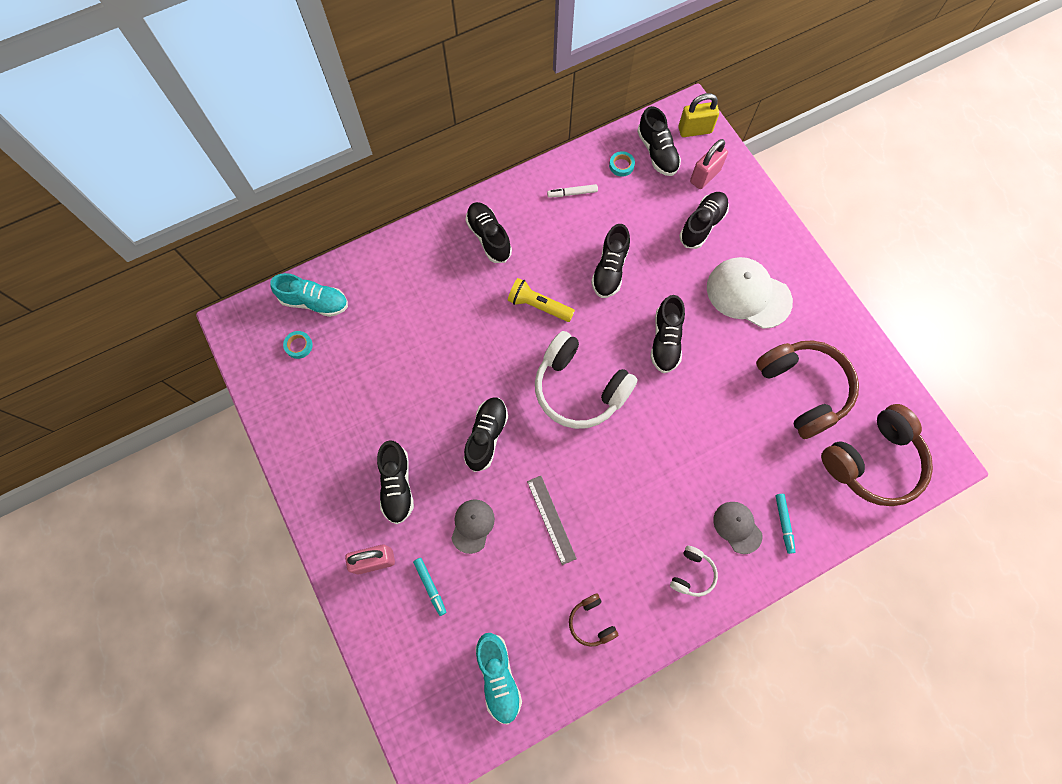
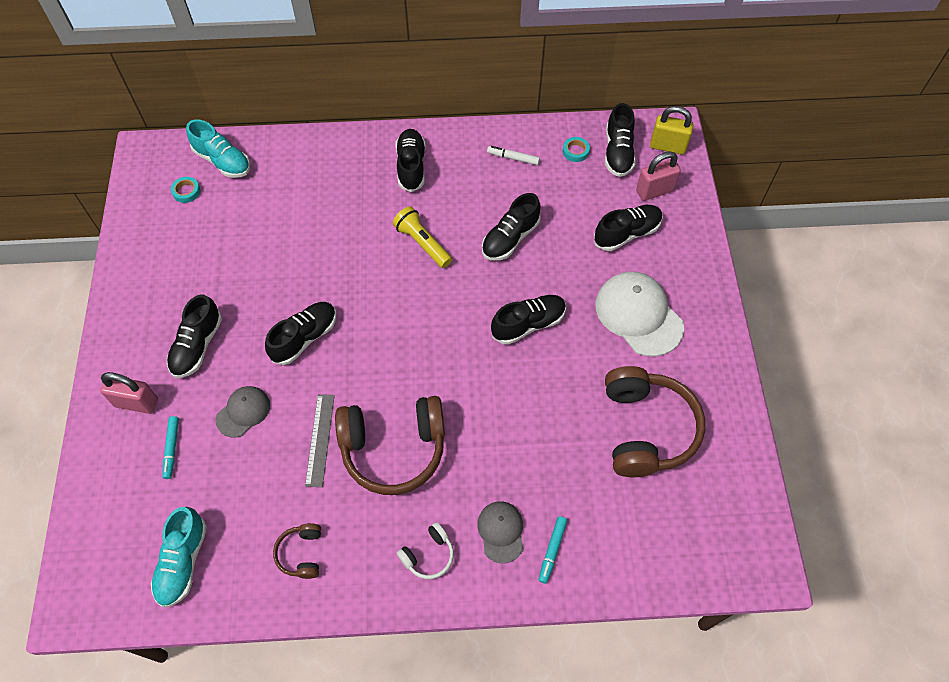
camera: 25 degrees right, 10 degrees down
(579, 388) = (418, 332): white headphones -> none
(665, 341) = (528, 324): black shoe -> black shoe turned 150 degrees counterclockwise
(872, 461) = (684, 532): brown headphones -> brown headphones (393, 448)

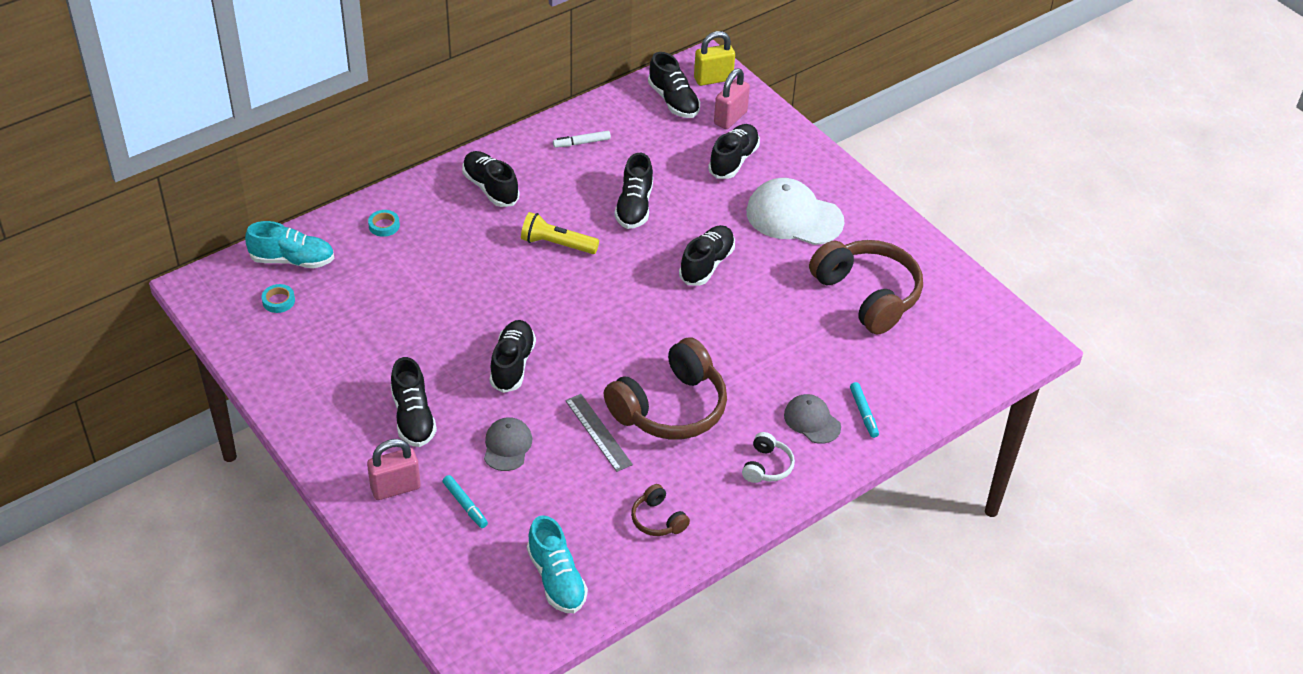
camera: 35 degrees left, 15 degrees down
(575, 151) = (634, 115): turquoise tape -> turquoise tape (384, 225)

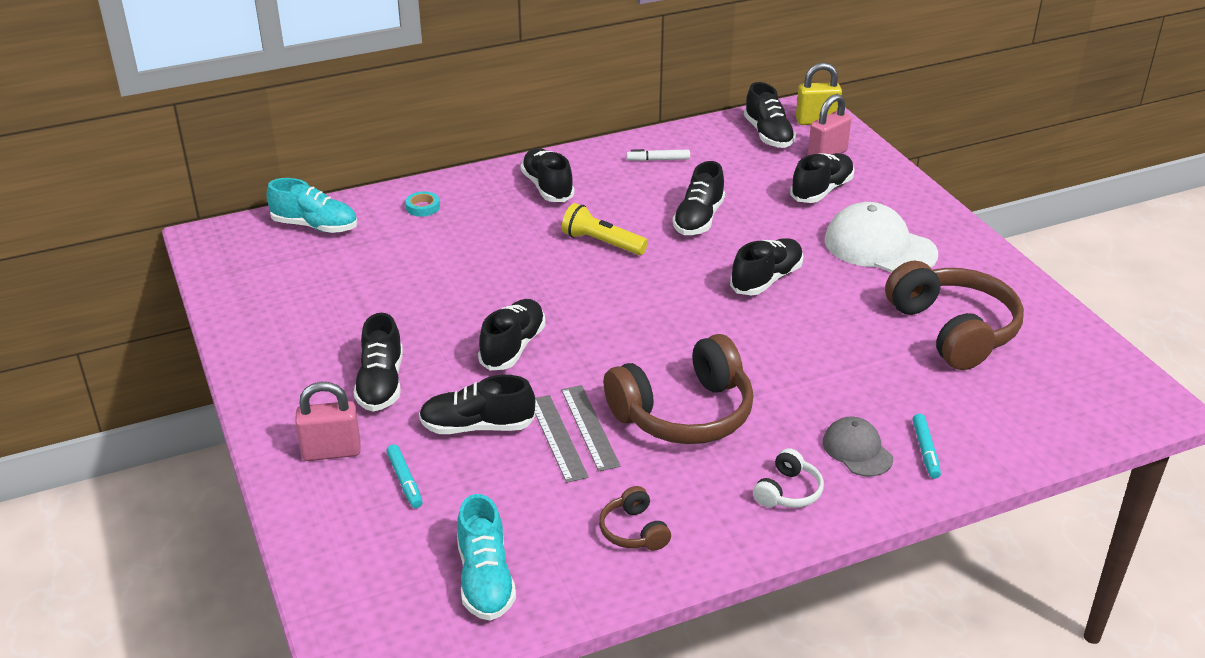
camera: 15 degrees right, 10 degrees down
(278, 301) = (284, 259): turquoise tape -> none
(507, 446) = (477, 426): grey cap -> black shoe
(575, 446) = (557, 438): none -> grey ruler

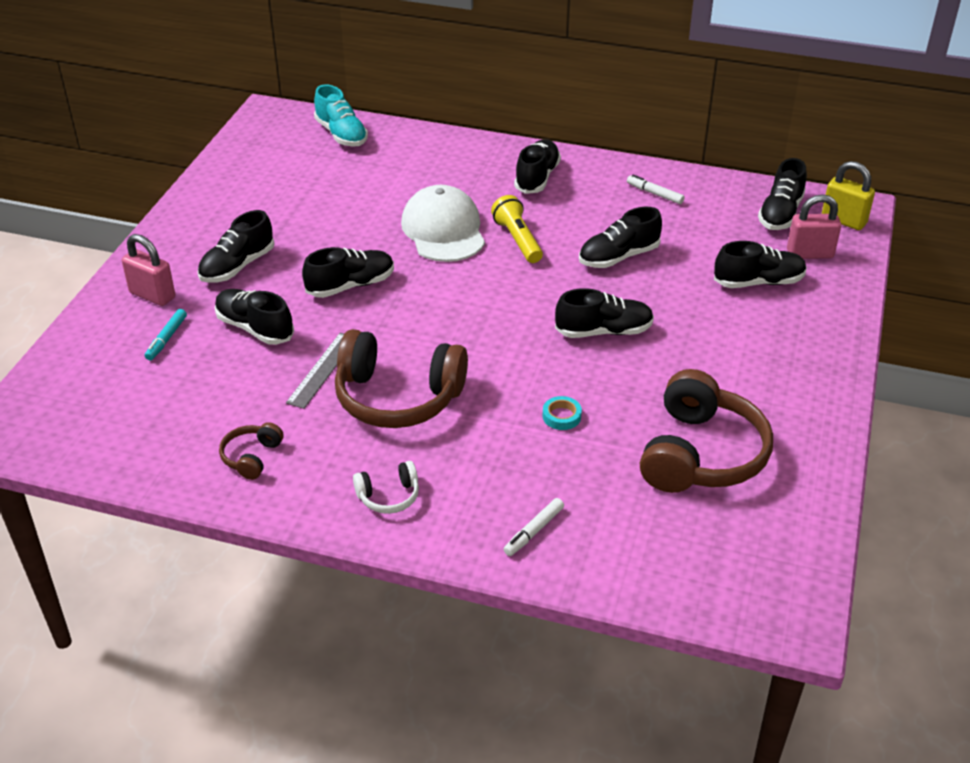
camera: 40 degrees right, 5 degrees up
(422, 207) = (428, 153): turquoise tape -> turquoise tape (561, 416)
(485, 579) = (126, 430): turquoise shoe -> none
(557, 438) = (292, 365): grey ruler -> none
(857, 450) = (482, 498): grey cap -> none
(879, 247) = (739, 353): white cap -> white cap (443, 230)
(925, 451) = (534, 531): turquoise marker -> white marker

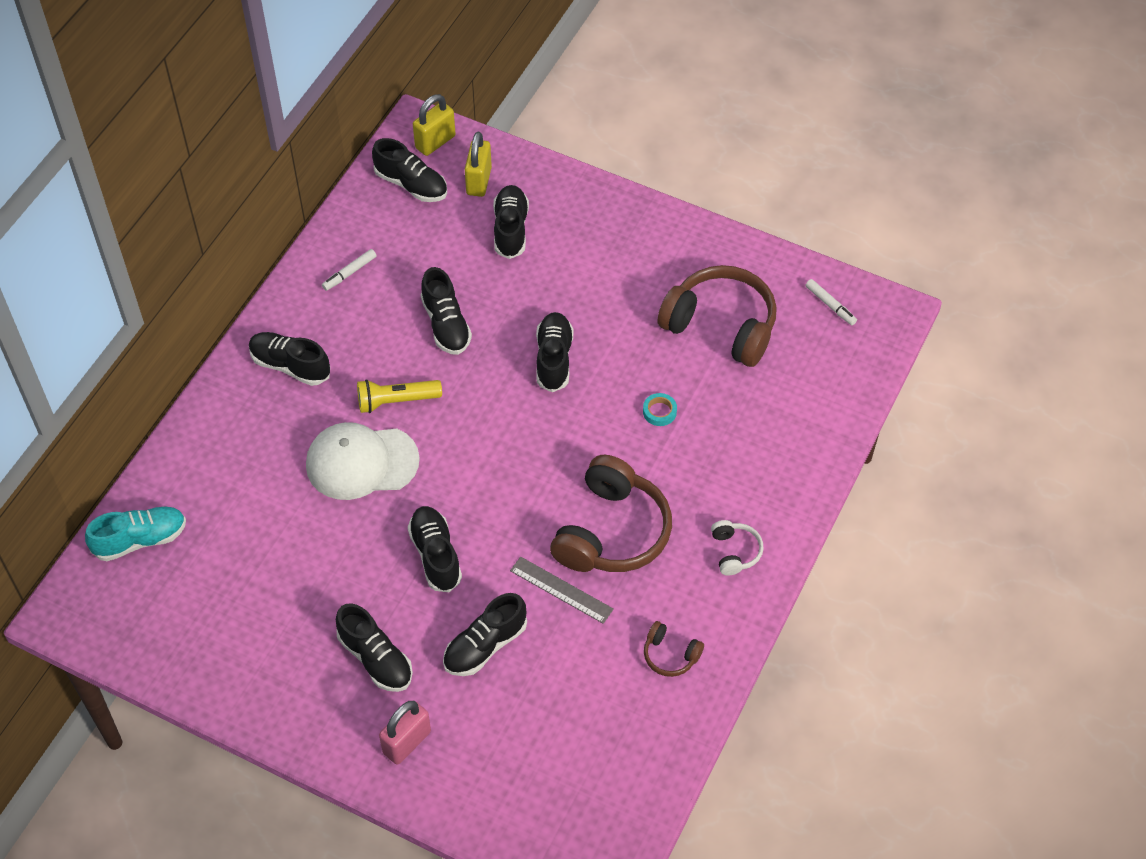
camera: 80 degrees left, 15 degrees up
(167, 339) = (484, 727): turquoise marker -> none
(534, 531) = (788, 454): white marker -> white marker (830, 305)
(809, 254) = (479, 181): pink padlock -> yellow padlock

